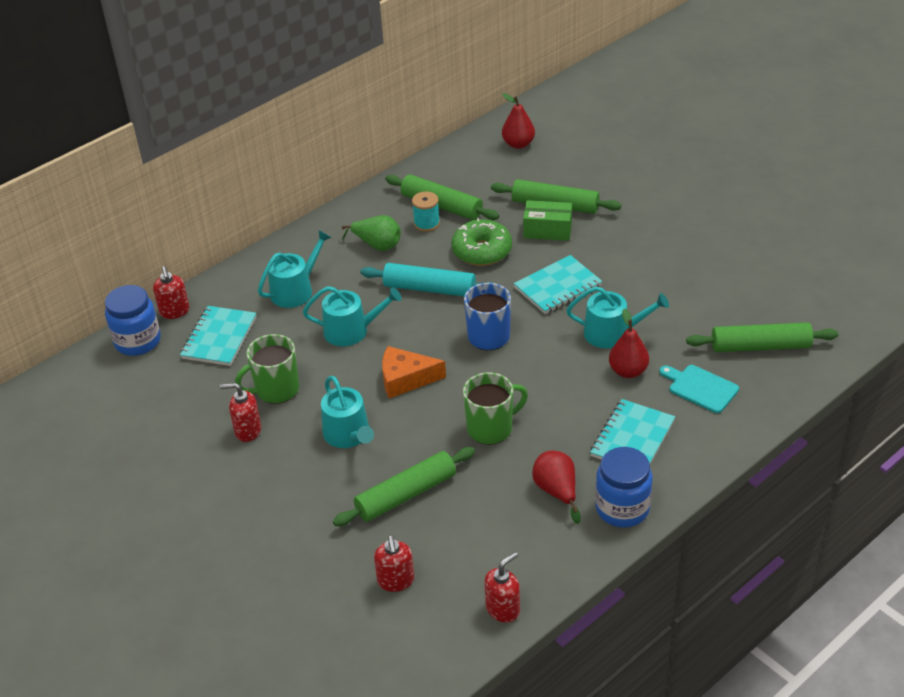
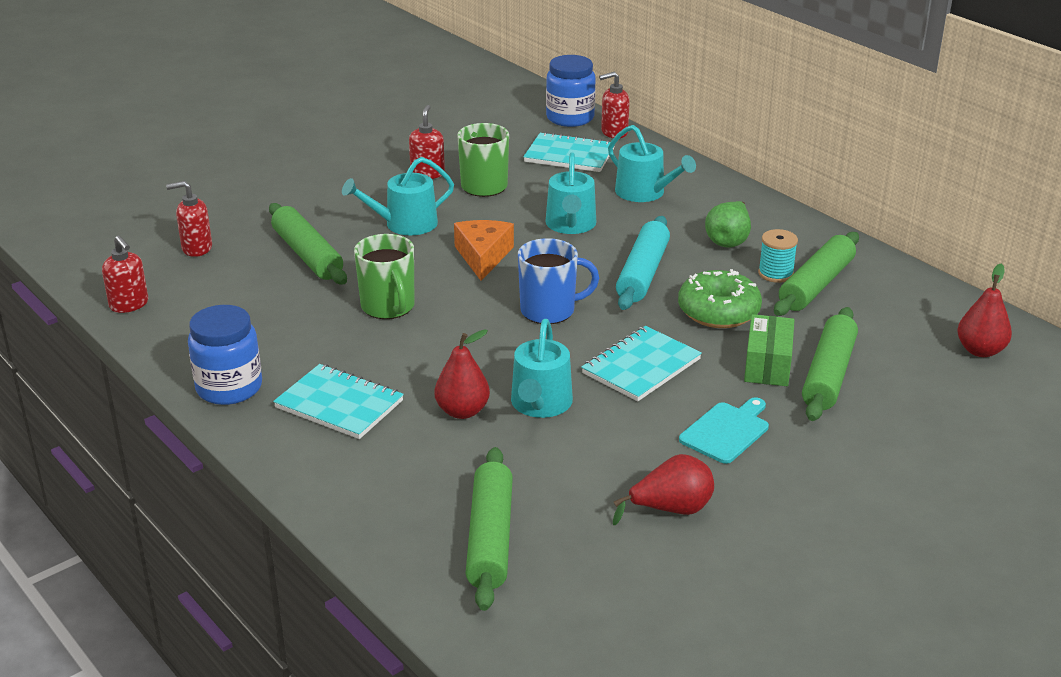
camera: 90 degrees right, 10 degrees down
(557, 491) = (274, 345): red pear -> red pear (671, 510)
(558, 287) = (641, 366): turquoise notebook -> turquoise notebook turned 75 degrees clockwise
(700, 388) = (415, 470): turquoise cutting board -> turquoise cutting board (726, 431)

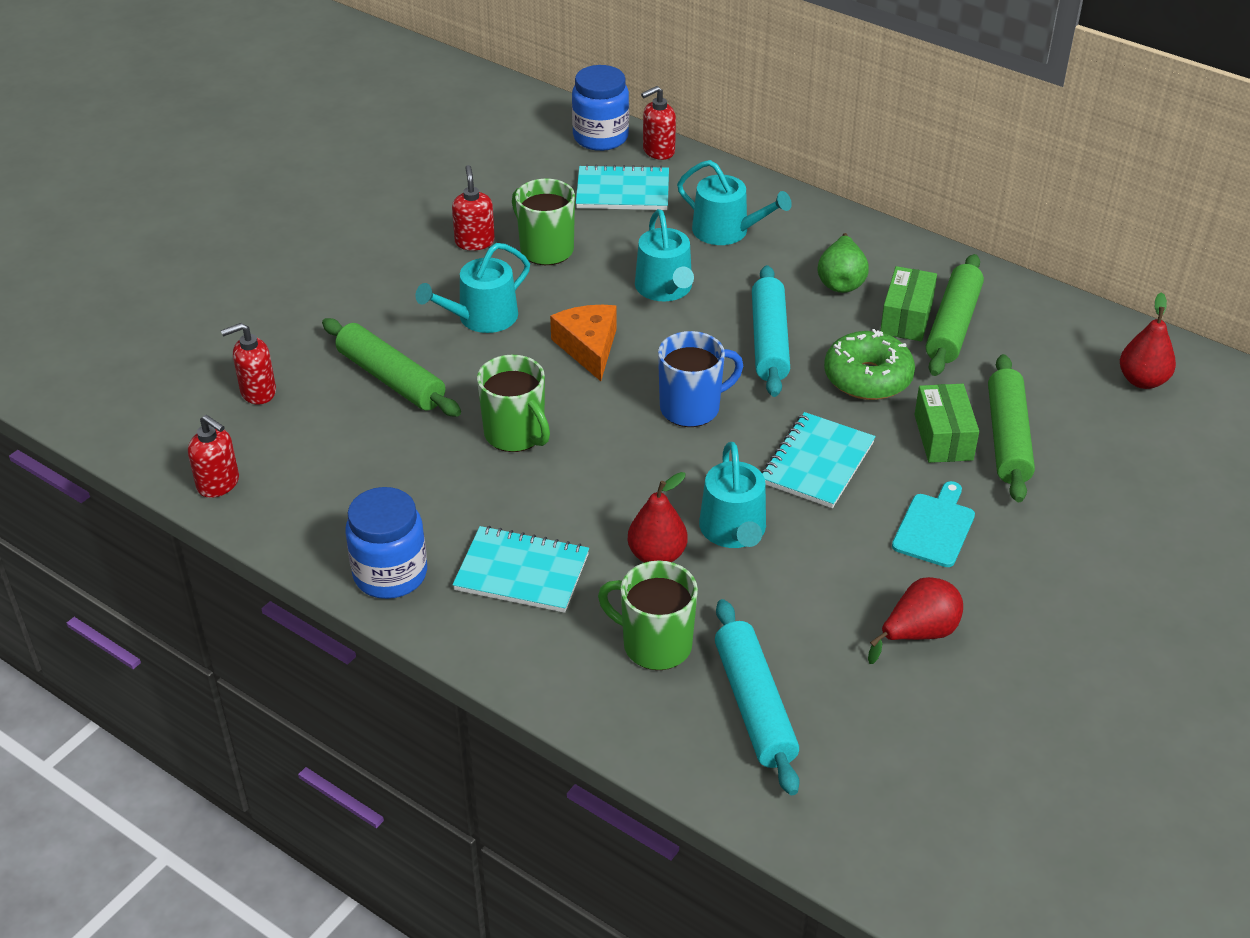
camera: 15 degrees left, 10 degrees up
(425, 476) = (655, 644): none -> green mug
(490, 538) = (754, 705): green rolling pin -> turquoise rolling pin
(775, 273) = (906, 318): turquoise spool -> green box

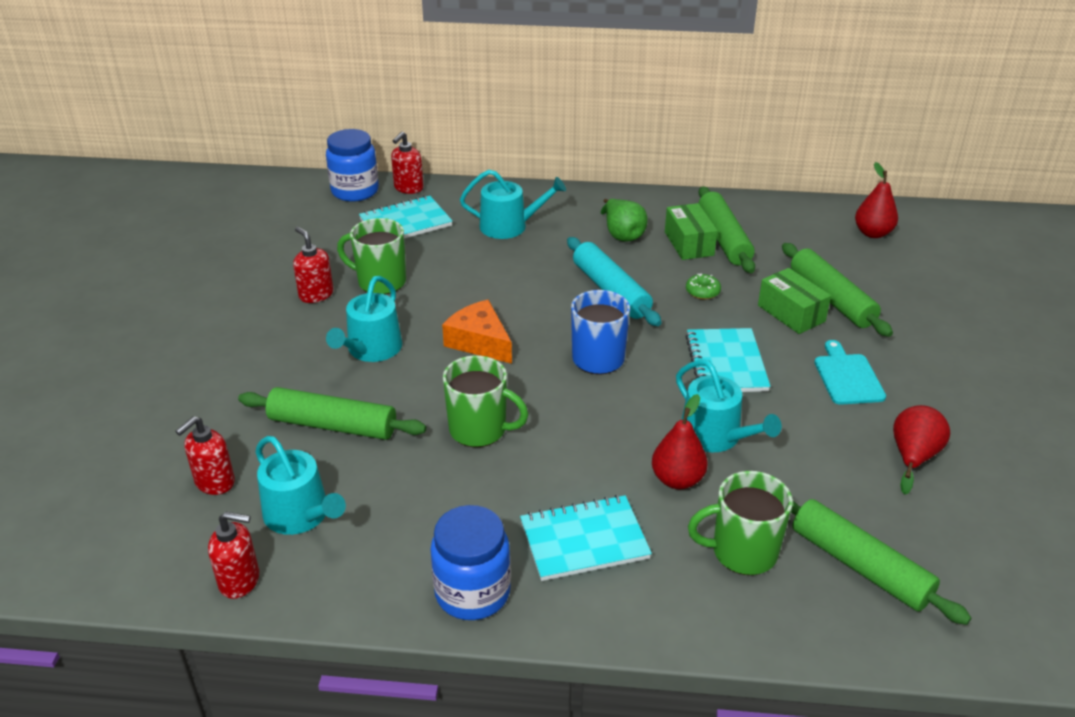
camera: 30 degrees left, 5 degrees down
(665, 288) = (500, 279): turquoise watering can -> turquoise watering can (301, 515)
(754, 705) = (860, 566): turquoise rolling pin -> green rolling pin
(867, 378) = (702, 292): green donut -> green donut, size x0.47

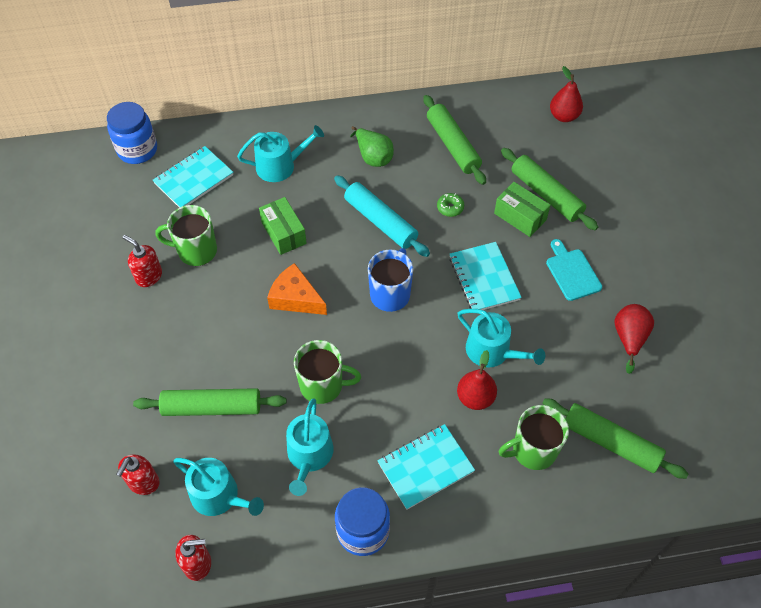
camera: 15 degrees left, 20 degrees up
(371, 349) = (214, 325): turquoise watering can -> turquoise watering can (309, 456)
(408, 188) = (182, 137): red soap dispenser -> none
(689, 243) = (427, 156): green box -> green box (284, 233)

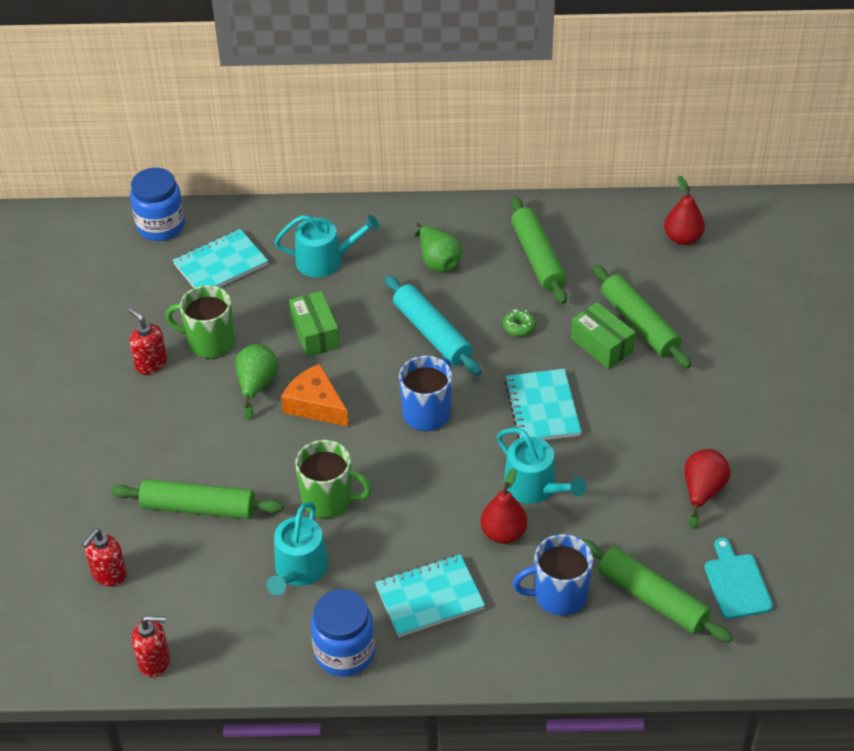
camera: 10 degrees right, 10 degrees down
(219, 496) = (190, 598): turquoise watering can -> none
(243, 286) = (257, 385): none -> green pear
(533, 450) = (558, 595): green mug -> blue mug
(572, 272) = (650, 413): turquoise cutting board -> turquoise cutting board (736, 583)

